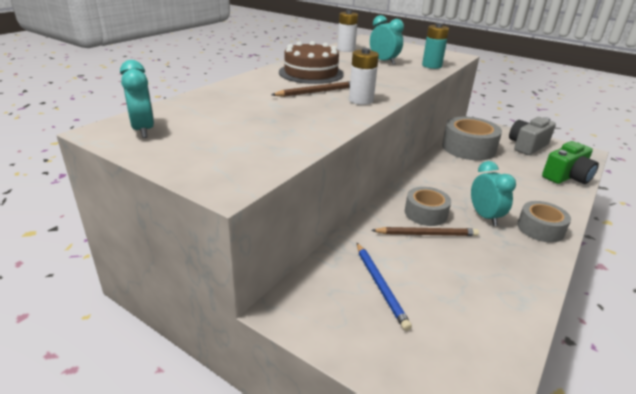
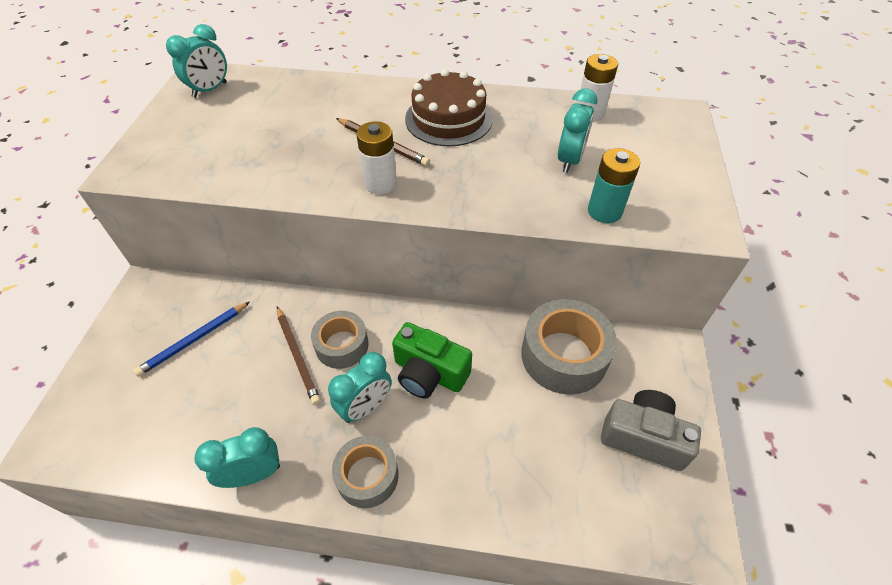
camera: 65 degrees right, 20 degrees up
(533, 277) = (253, 474): none -> turquoise clock
(567, 177) = (560, 508): green camera -> green camera (429, 373)

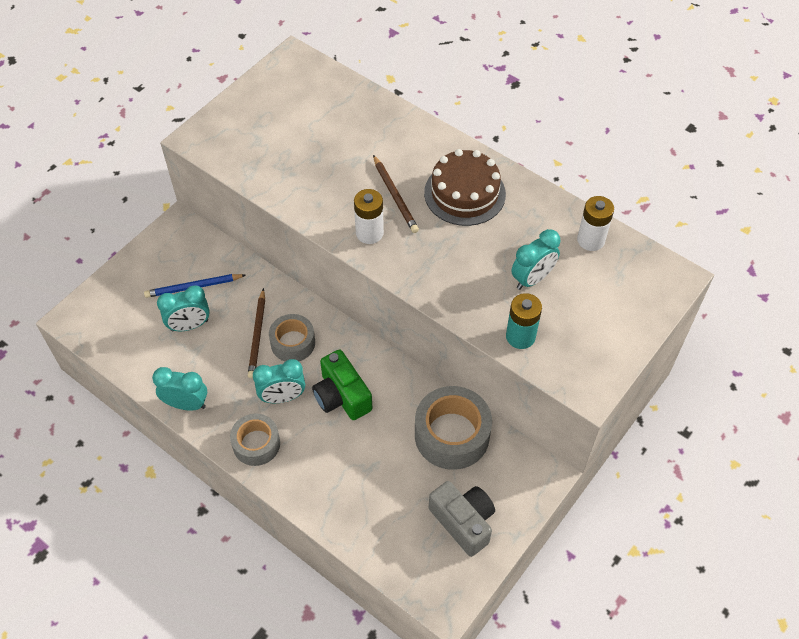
camera: 30 degrees right, 5 degrees up
(210, 90) = (294, 80): turquoise clock -> turquoise clock (189, 325)

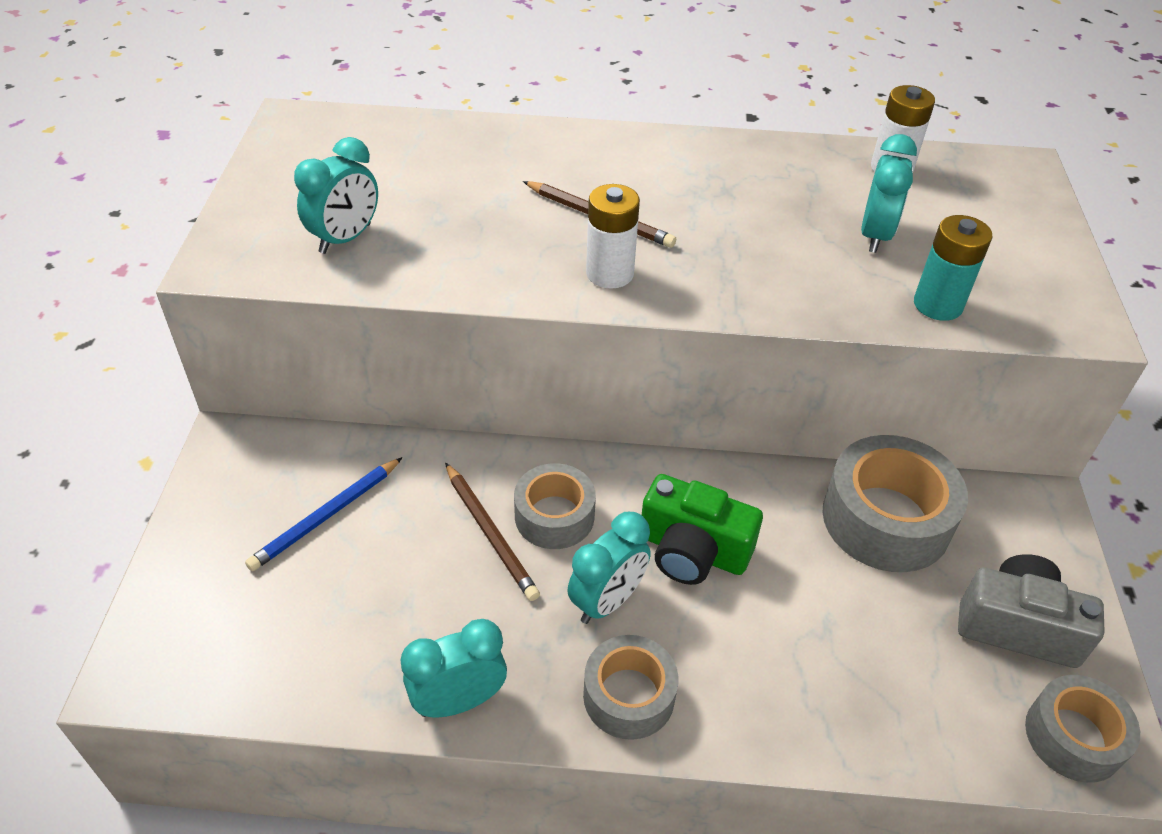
camera: 35 degrees left, 10 degrees down
(189, 325) = (365, 576): turquoise clock -> turquoise clock (345, 239)
(436, 582) = (1073, 737): none -> grey tape
(464, 193) = (688, 180): brown cake -> none

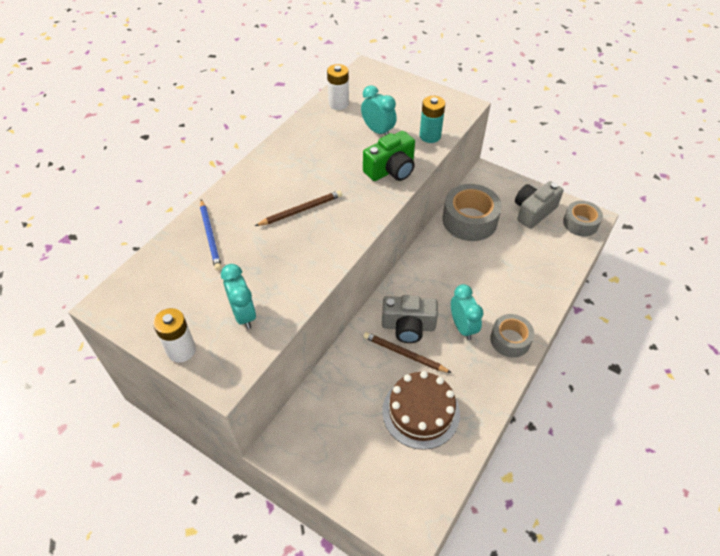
camera: 60 degrees left, 5 degrees up
(326, 516) = (357, 418): blue pencil -> blue pencil (210, 236)
(381, 602) = (421, 412): none -> brown cake
(459, 701) = (486, 400): turquoise clock -> none
(490, 533) = (404, 354): brown pencil -> brown pencil turned 150 degrees counterclockwise
(554, 516) = (408, 326): grey tape -> grey camera
(610, 273) = (344, 224): white battery -> white battery (181, 350)
(692, 551) = (452, 287): green camera -> green camera (391, 169)

